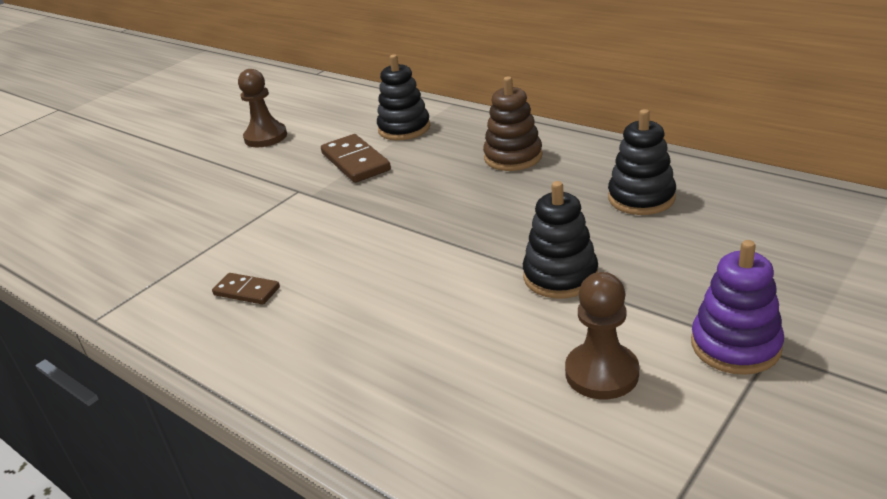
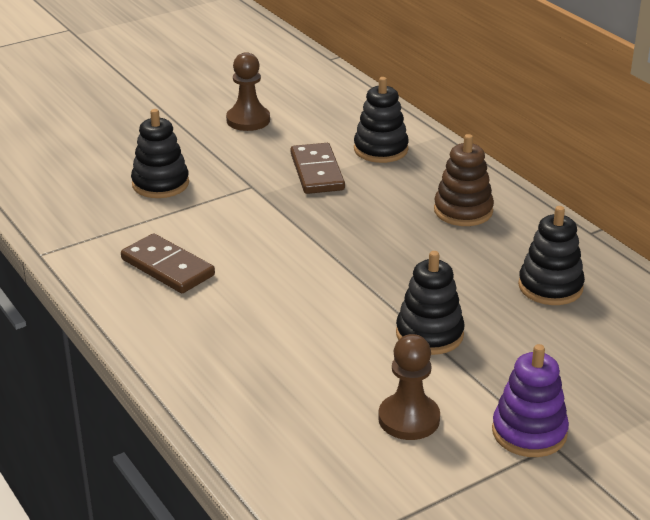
camera: 15 degrees right, 0 degrees up
(203, 213) = (160, 184): none -> black stacking toy
(247, 291) = (168, 267): brown domino -> brown domino, size x1.67

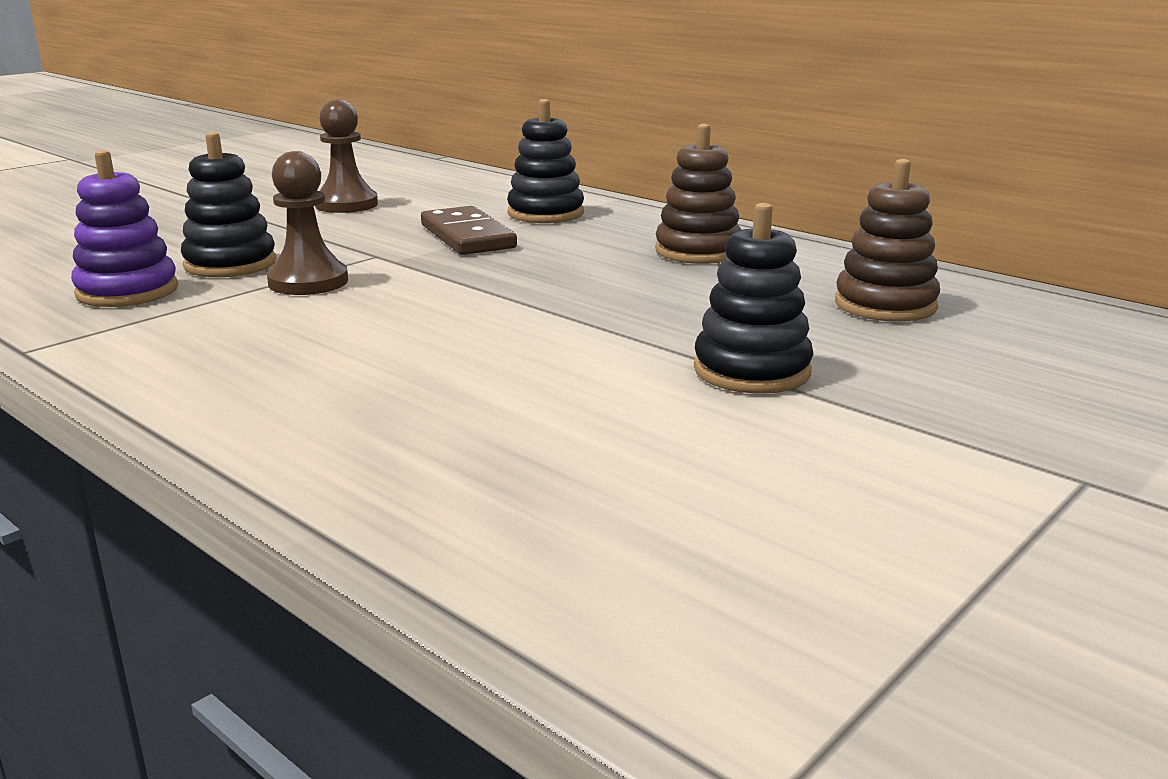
camera: 15 degrees left, 10 degrees down
(168, 267) = (265, 343): brown domino -> none
(409, 419) = (805, 480): brown pawn -> brown pawn (308, 282)
(529, 432) = (1029, 469): purple stacking toy -> purple stacking toy (127, 291)
(550, 287) = (885, 305): black stacking toy -> brown stacking toy

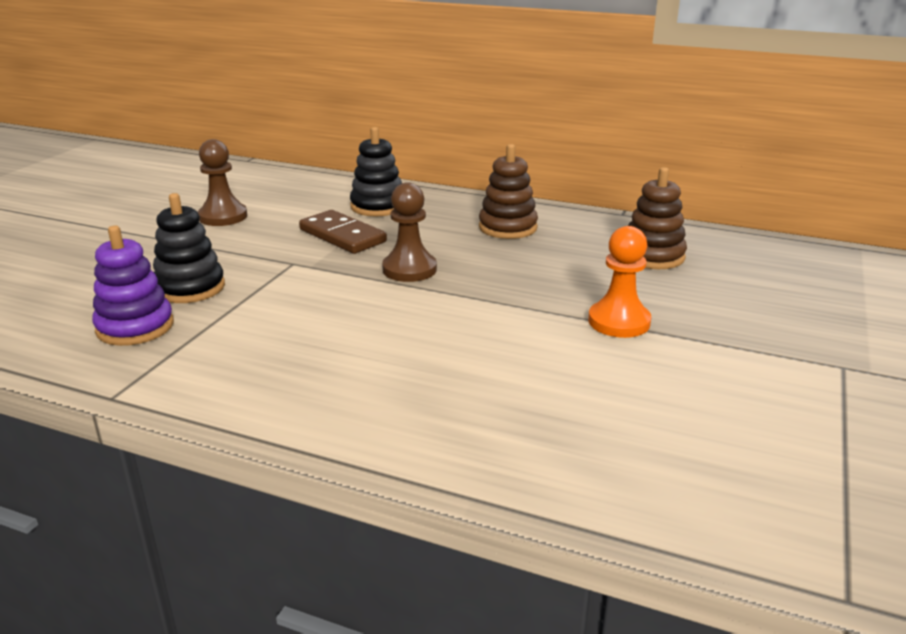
camera: 20 degrees left, 5 degrees up
(308, 282) = (267, 295): brown pawn -> brown pawn (409, 269)
(752, 371) = (619, 322): black stacking toy -> orange pawn

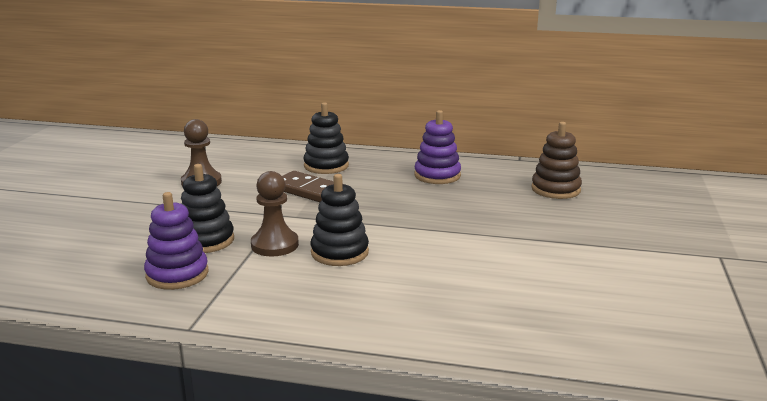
camera: 10 degrees left, 5 degrees down
(339, 316) = (339, 252): none -> black stacking toy
(409, 269) = (376, 213): brown pawn -> brown pawn (275, 245)
(508, 227) = (437, 175): brown stacking toy -> purple stacking toy
(619, 322) = (552, 239): orange pawn -> none

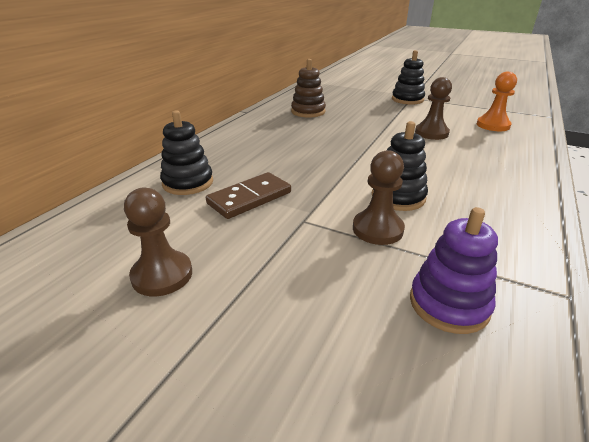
camera: 75 degrees left, 10 degrees up
(206, 240) = (357, 277): black stacking toy -> black stacking toy (407, 99)
(437, 175) = (256, 140): purple stacking toy -> none
(550, 272) = (431, 133): none -> brown pawn
(642, 327) = (493, 125): none -> orange pawn

